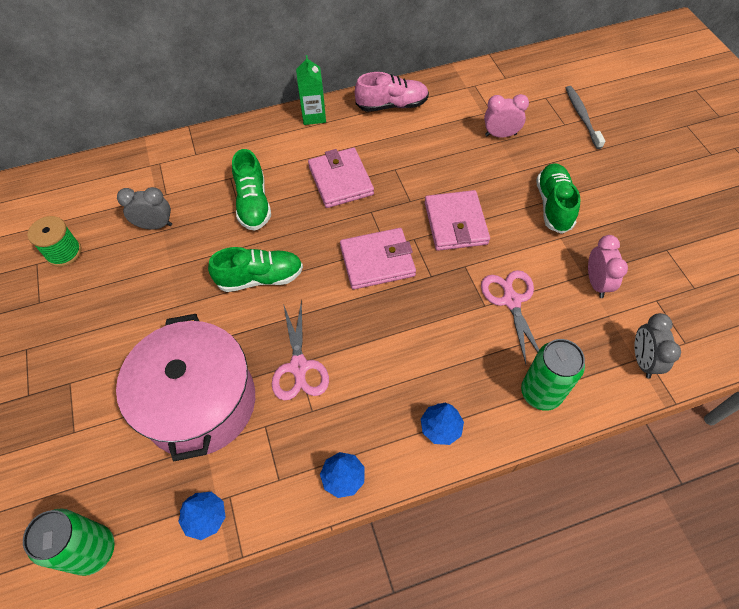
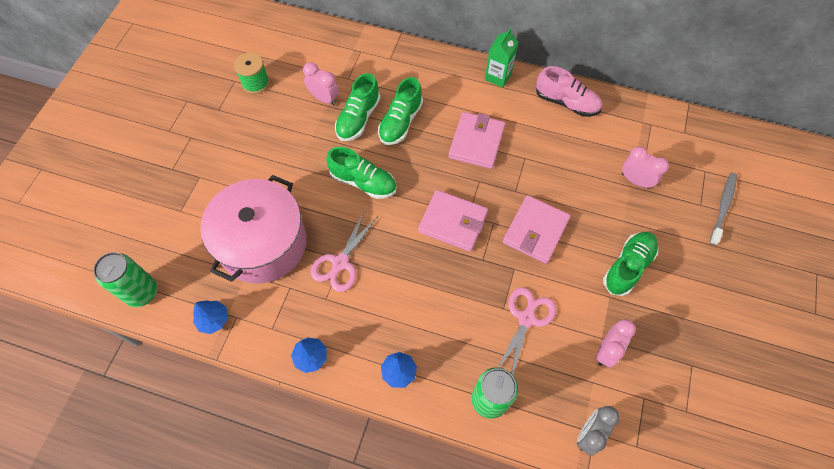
camera: 35 degrees right, 5 degrees up
(155, 225) = (324, 98): grey clock -> pink clock
(207, 224) = (358, 118): none -> green shoe

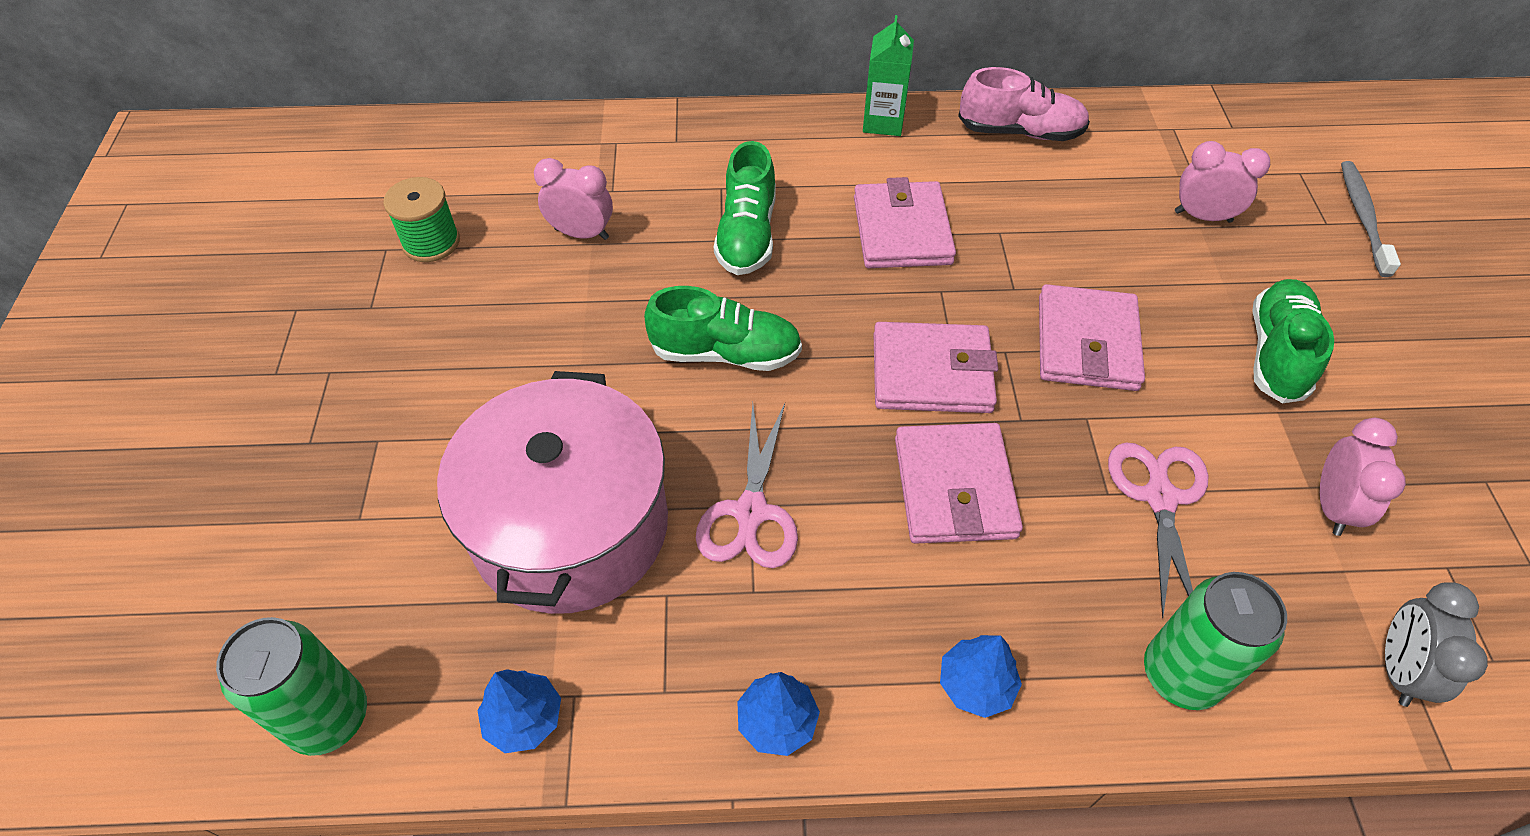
camera: 20 degrees left, 10 degrees down
(358, 118) = (663, 249): green shoe -> none
(434, 282) = (954, 487): none -> pink wallet

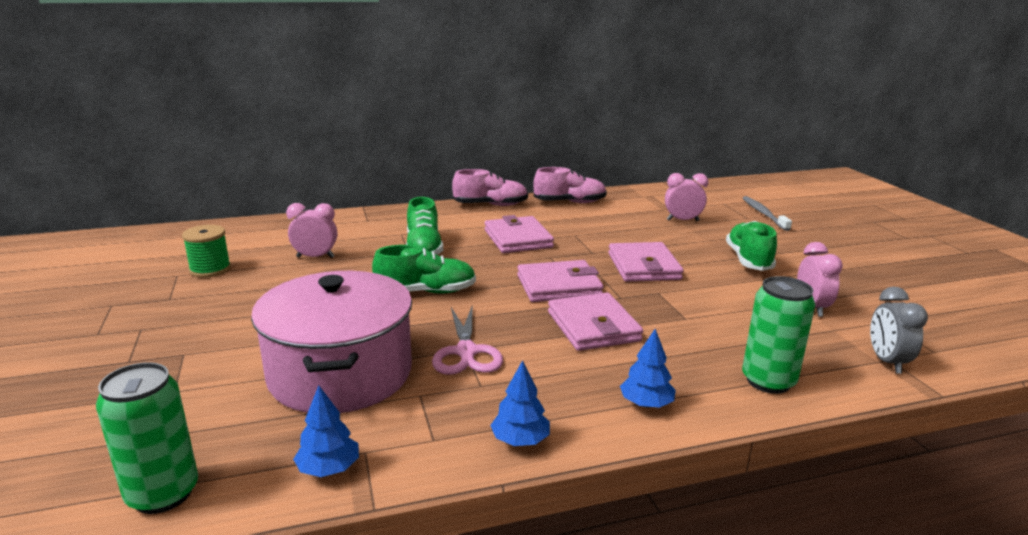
camera: 15 degrees left, 30 degrees down
(883, 122) = (491, 205): green carton -> pink shoe
(1160, 498) = (716, 316): pink scissors -> none

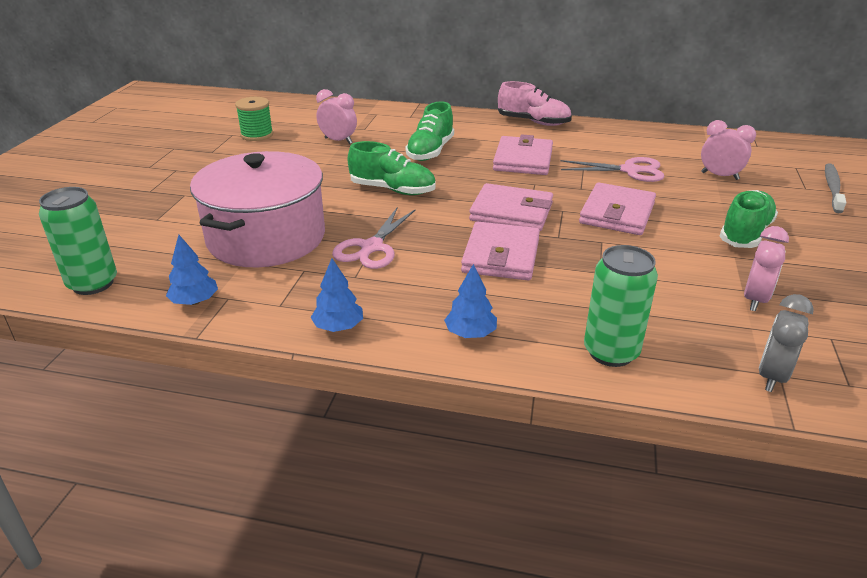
camera: 30 degrees right, 10 degrees up
(570, 202) = (616, 133): pink shoe -> none
(614, 230) = (629, 170): none -> pink scissors

